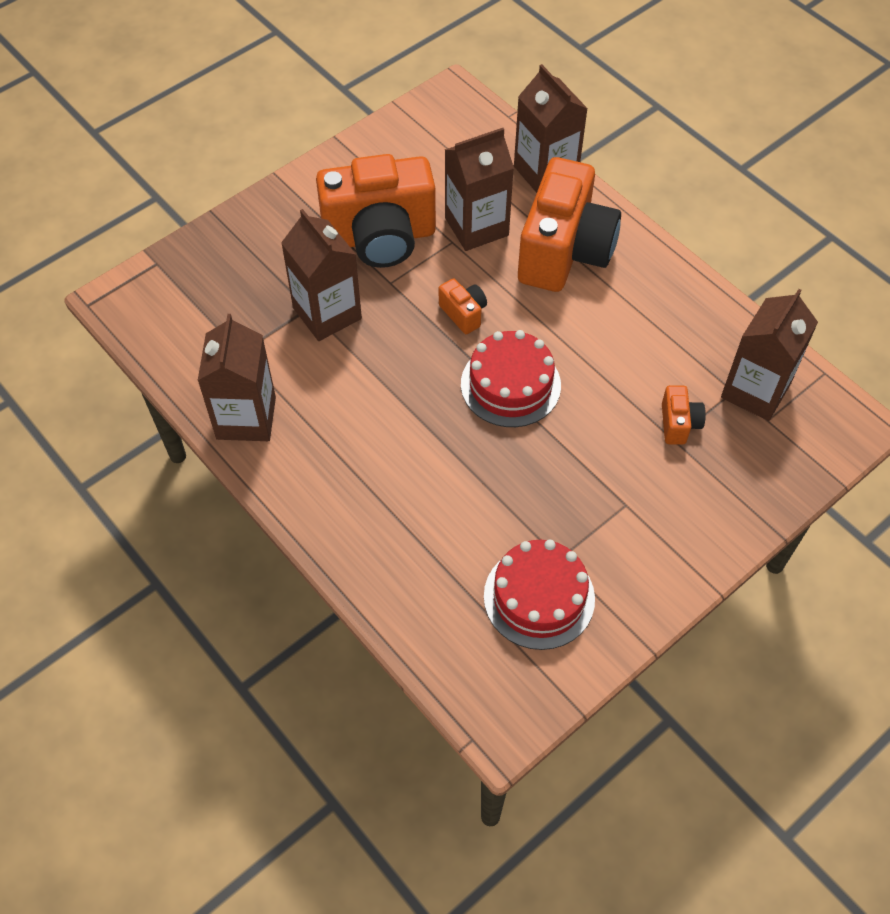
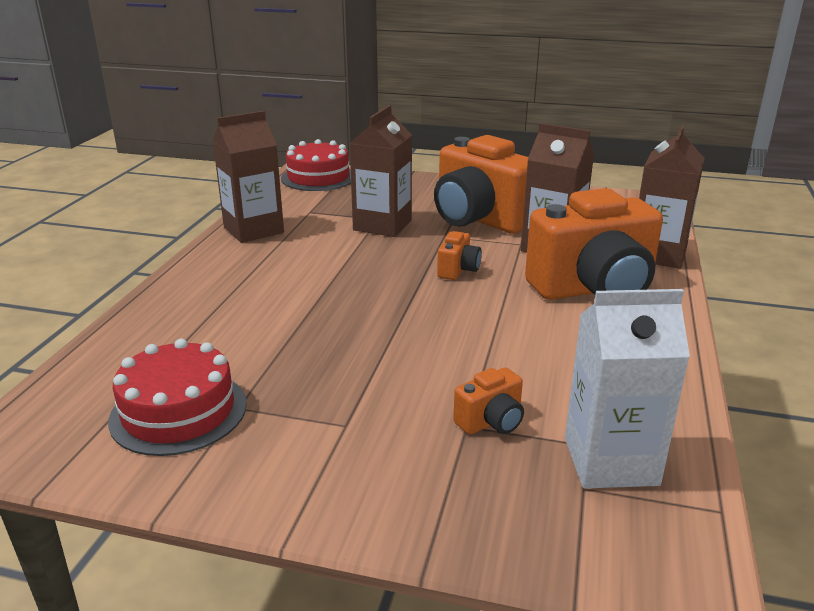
camera: 55 degrees right, 30 degrees down
(510, 384) = (414, 313): red cake -> red cake (318, 177)
(755, 391) = (610, 461): brown carton -> white carton

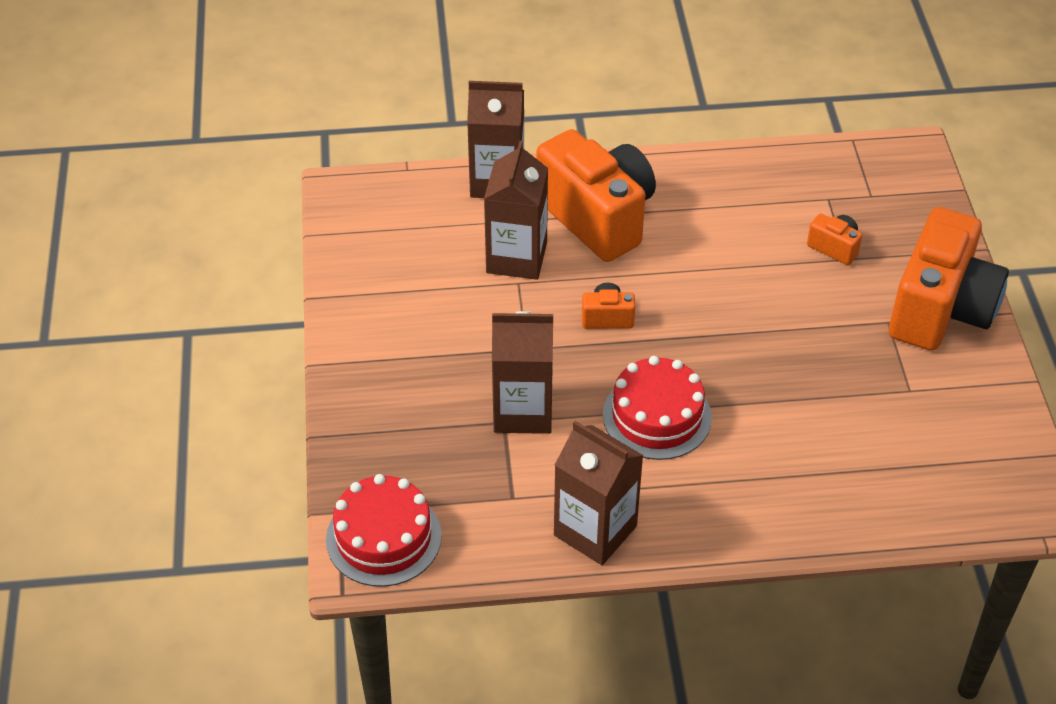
camera: 110 degrees left, 20 degrees up
(178, 411) = (938, 423): red cake -> red cake (657, 416)
(480, 220) = (466, 328): orange camera -> orange camera (940, 310)
(610, 461) = (838, 186): white carton -> none

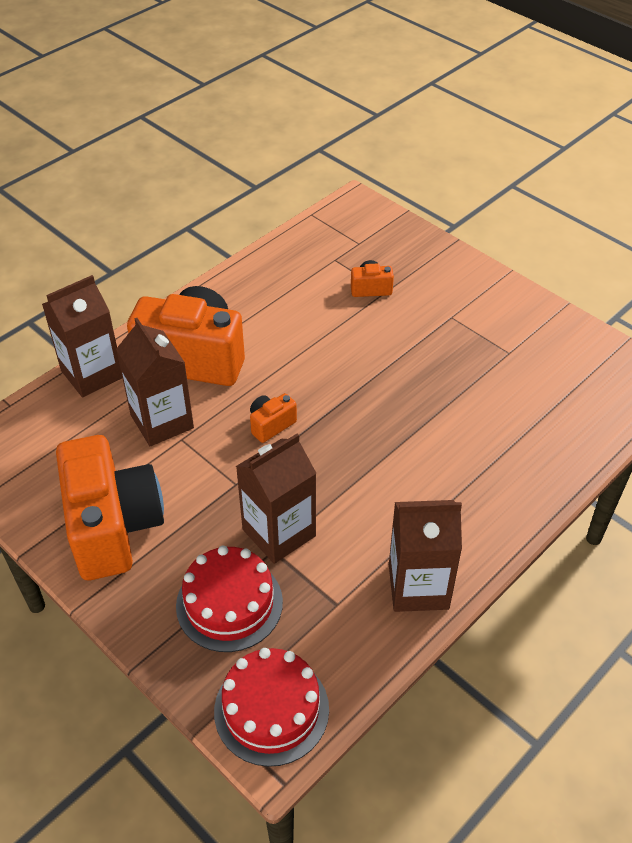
camera: 40 degrees left, 0 degrees up
(657, 416) = (375, 473): red cake -> red cake (229, 603)
(940, 310) = (473, 291): orange camera -> orange camera (113, 527)

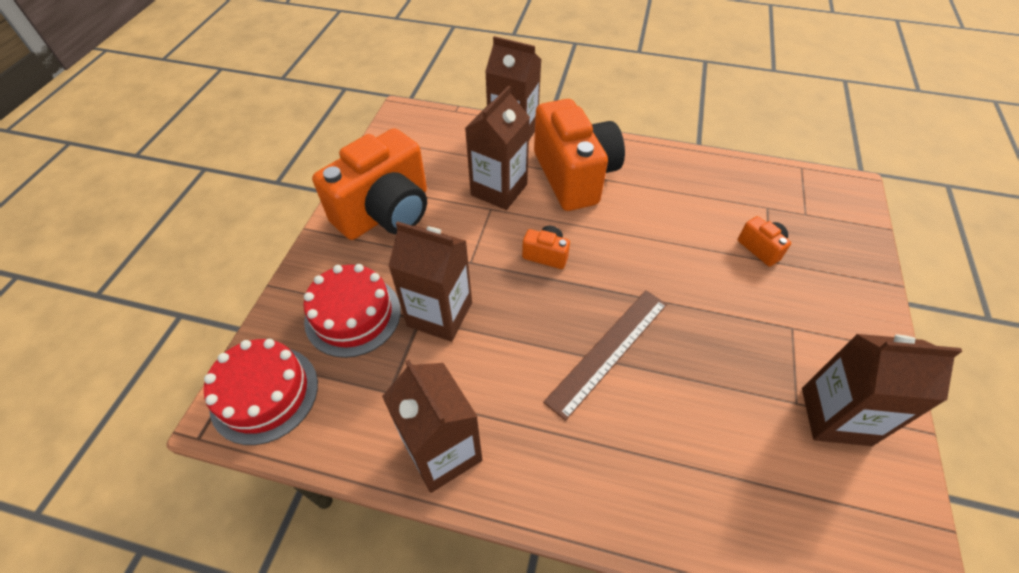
camera: 60 degrees right, 5 degrees up
(398, 433) = (608, 350): none -> brown ruler
(530, 340) = (835, 416): none -> brown carton

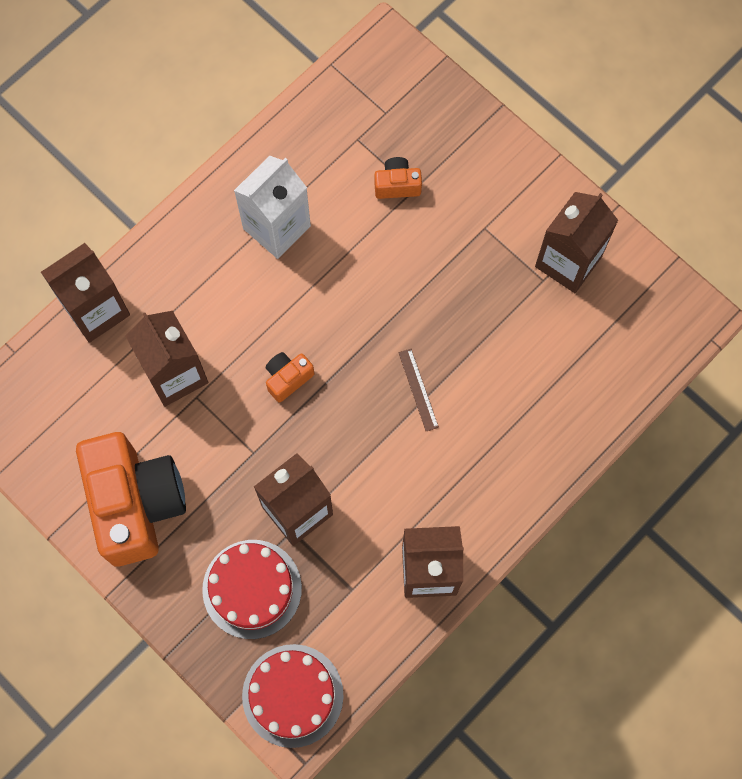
camera: 60 degrees left, 20 degrees up
(574, 176) = (203, 288): orange camera -> none
(608, 350) = (418, 389): brown ruler -> brown ruler, size x0.52
(655, 194) = (276, 227): none -> white carton

